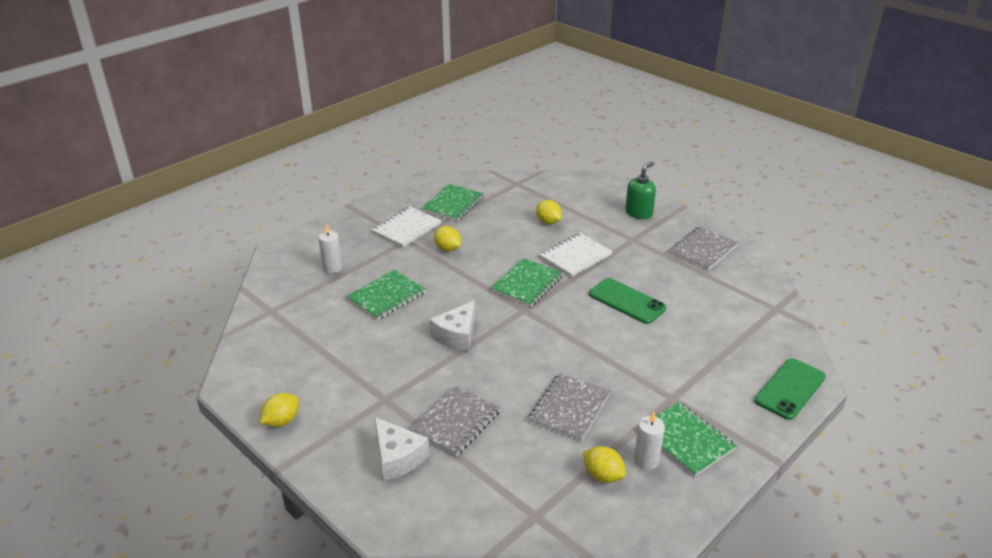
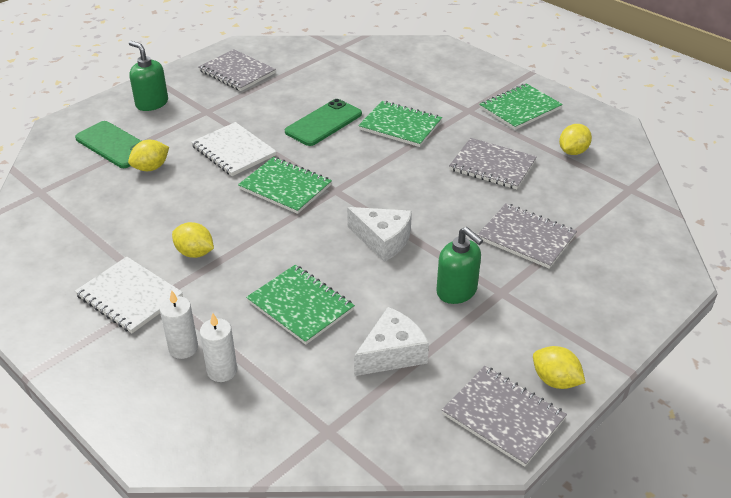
camera: 90 degrees left, 5 degrees up
(257, 389) = (503, 416): none -> grey notebook
(390, 374) = (457, 291): none -> green soap dispenser
(397, 457) = (587, 276): white cheese -> white cheese (392, 353)
(447, 249) = (195, 253): yellow lemon -> yellow lemon turned 75 degrees clockwise
(453, 204) = (75, 251): green notebook -> green notebook (400, 126)
(646, 460) = (549, 129): white candle -> white candle (183, 348)
(790, 389) = (449, 56): green phone -> green phone (114, 145)

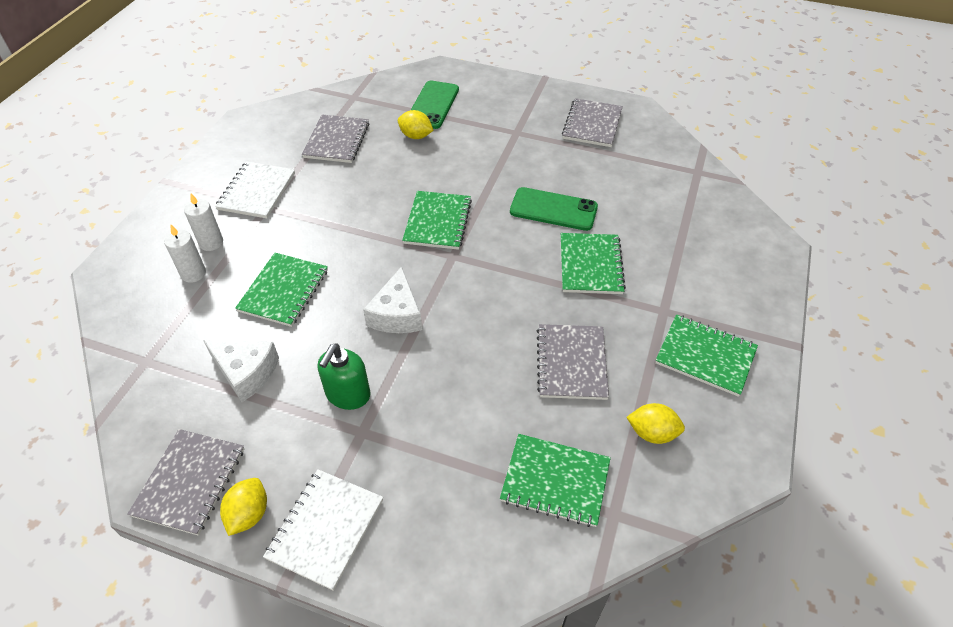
camera: 65 degrees right, 10 degrees up
(152, 103) = (504, 98): green soap dispenser -> none
(195, 253) = (321, 204): yellow lemon -> none
(234, 151) = (469, 171): white notebook -> white notebook (325, 529)
(526, 237) = (460, 429): grey notebook -> grey notebook (336, 140)
(593, 205) = (555, 481): none -> green notebook

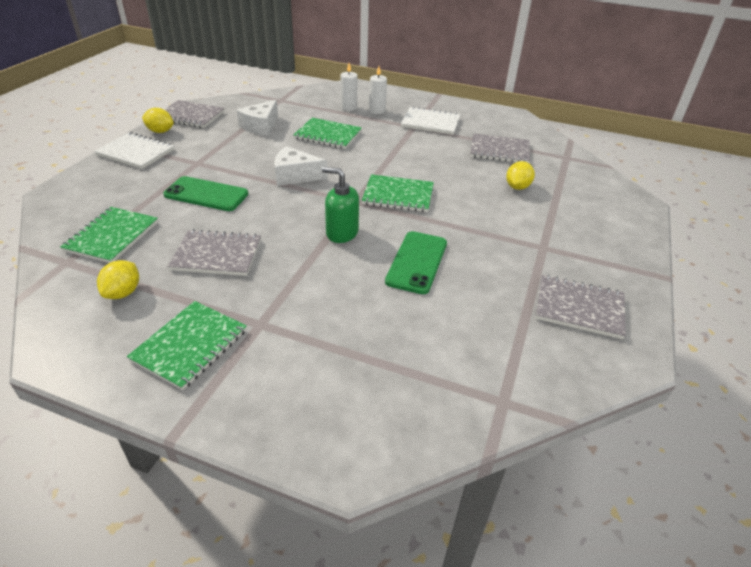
camera: 90 degrees right, 10 degrees down
(348, 394) = (229, 158): green soap dispenser -> green soap dispenser (342, 233)
(433, 105) = (571, 197): green phone -> green phone (206, 194)
(590, 265) = (333, 279): green notebook -> none

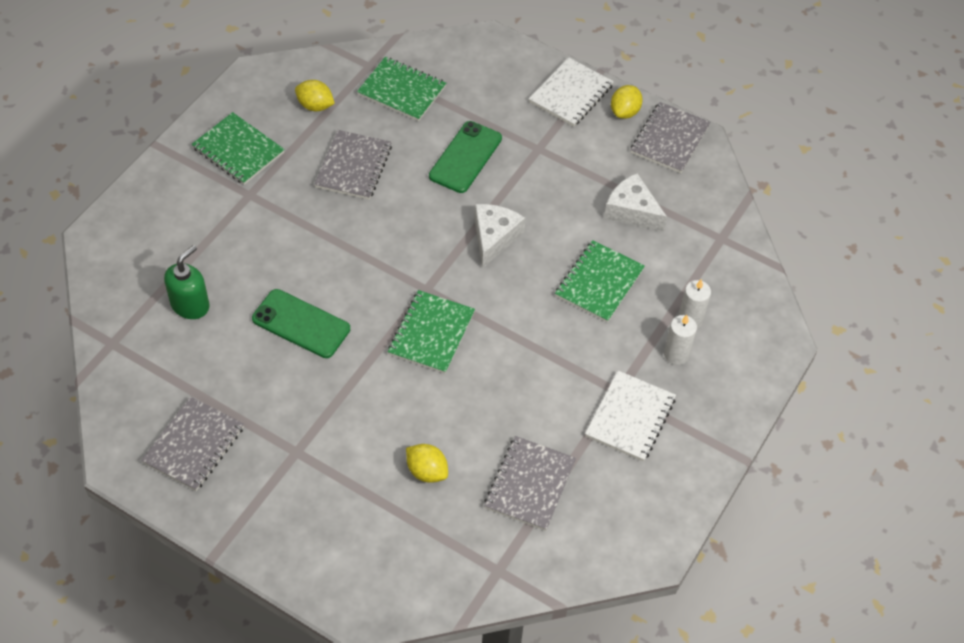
camera: 100 degrees right, 15 degrees up
(342, 233) = (366, 268): green soap dispenser -> green soap dispenser (190, 305)

